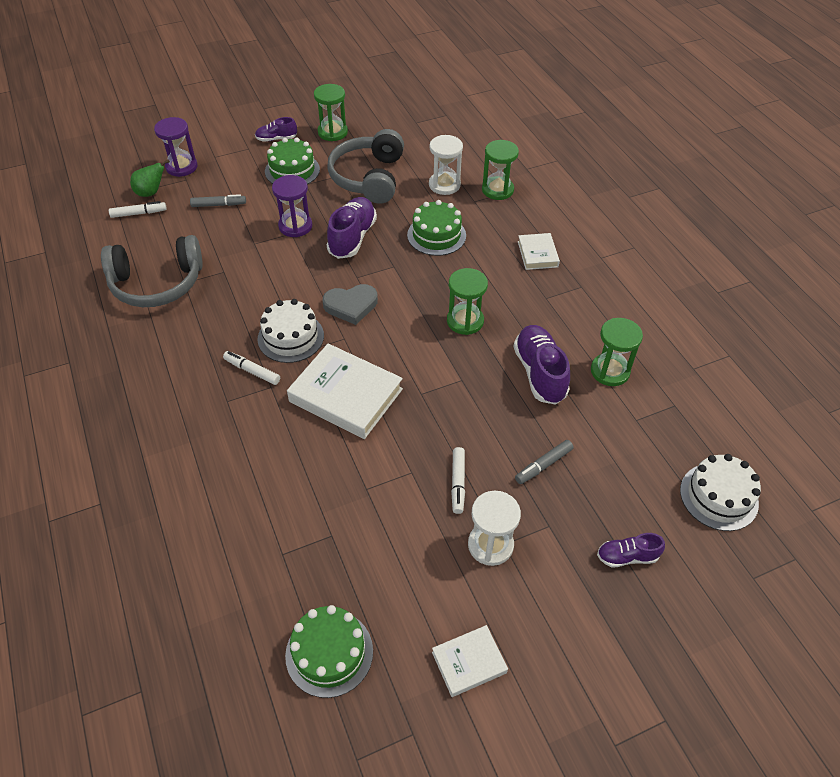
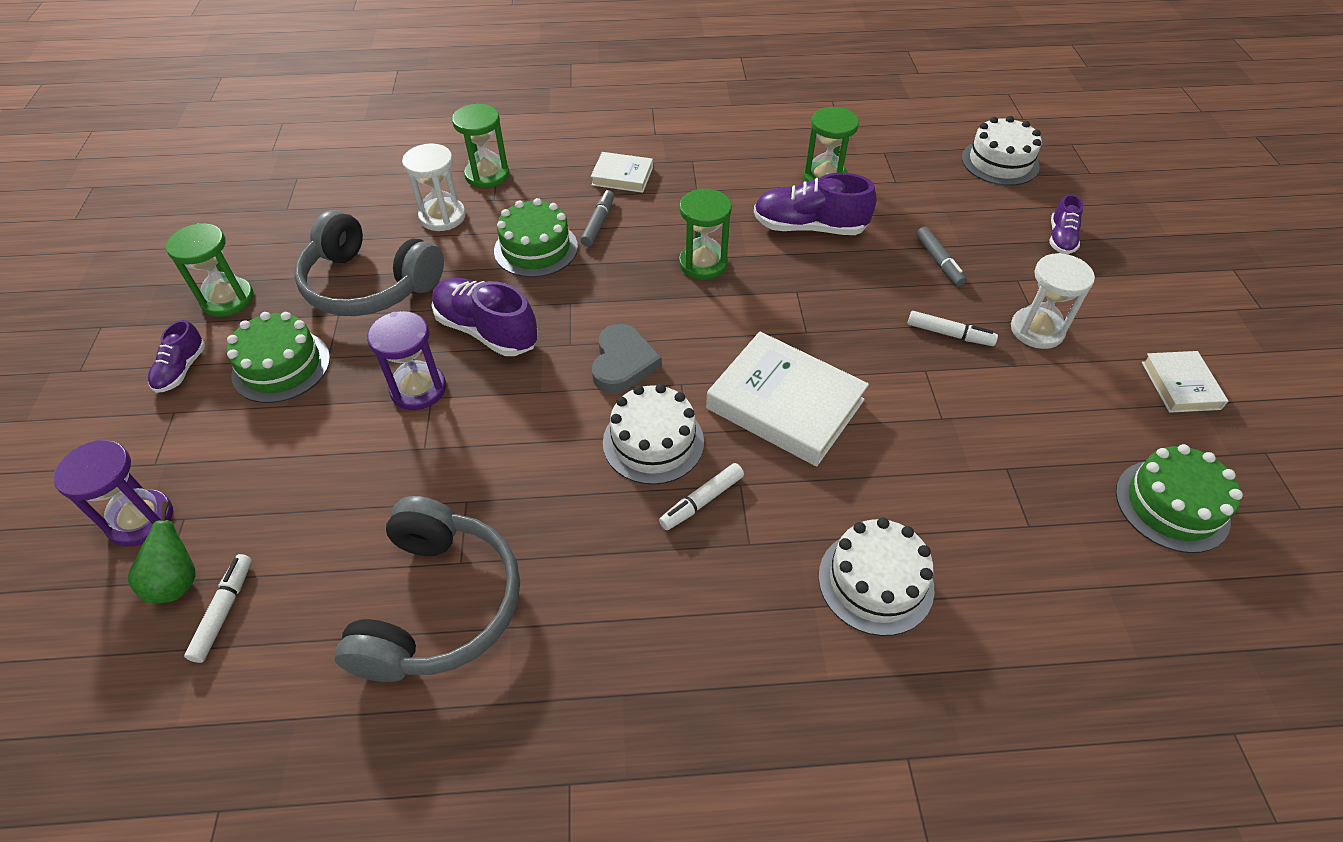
camera: 70 degrees left, 0 degrees up
(214, 469) = (875, 582): none -> white cake
(219, 205) = (294, 480): grey marker -> grey marker (598, 223)
(346, 395) = (785, 404): white book -> white book turned 75 degrees clockwise

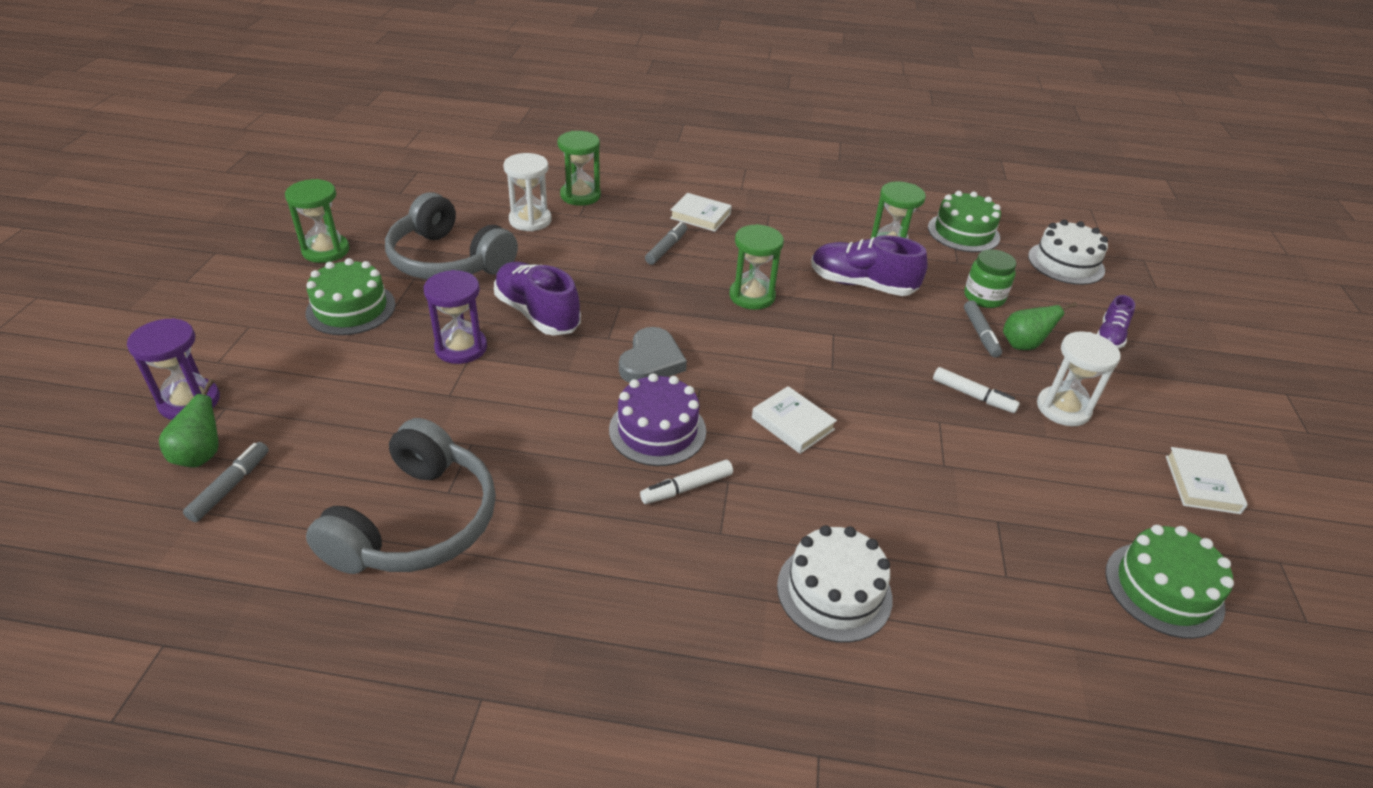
camera: 10 degrees right, 10 degrees down
(181, 370) = (267, 296): purple shoe -> none
(224, 611) = (230, 486): white marker -> grey marker
(536, 248) = (603, 258): green cake -> green cake (963, 232)
(653, 442) = (657, 430): white cake -> purple cake
(785, 404) = (792, 424): white book -> white book, size x0.54
(931, 218) = (984, 297): none -> green jar
(982, 266) = (1023, 345): none -> green pear

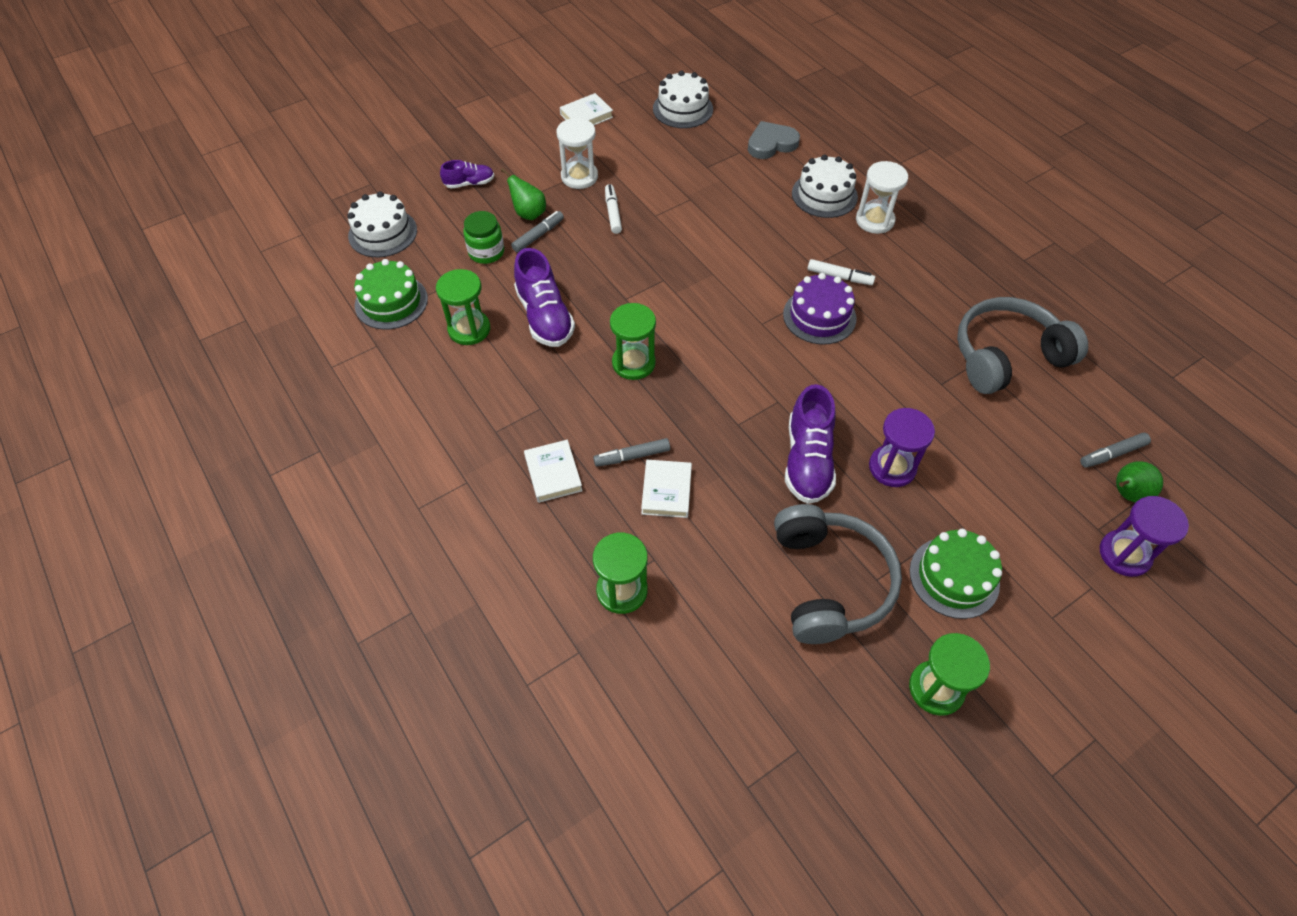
camera: 130 degrees left, 15 degrees up
(530, 220) = (707, 587): white hourglass -> white hourglass (874, 220)
(651, 361) = (770, 362): grey heart -> grey heart (771, 144)
(792, 424) = (737, 267): white book -> white book (666, 491)
(1163, 589) = (683, 109): green cake -> white cake

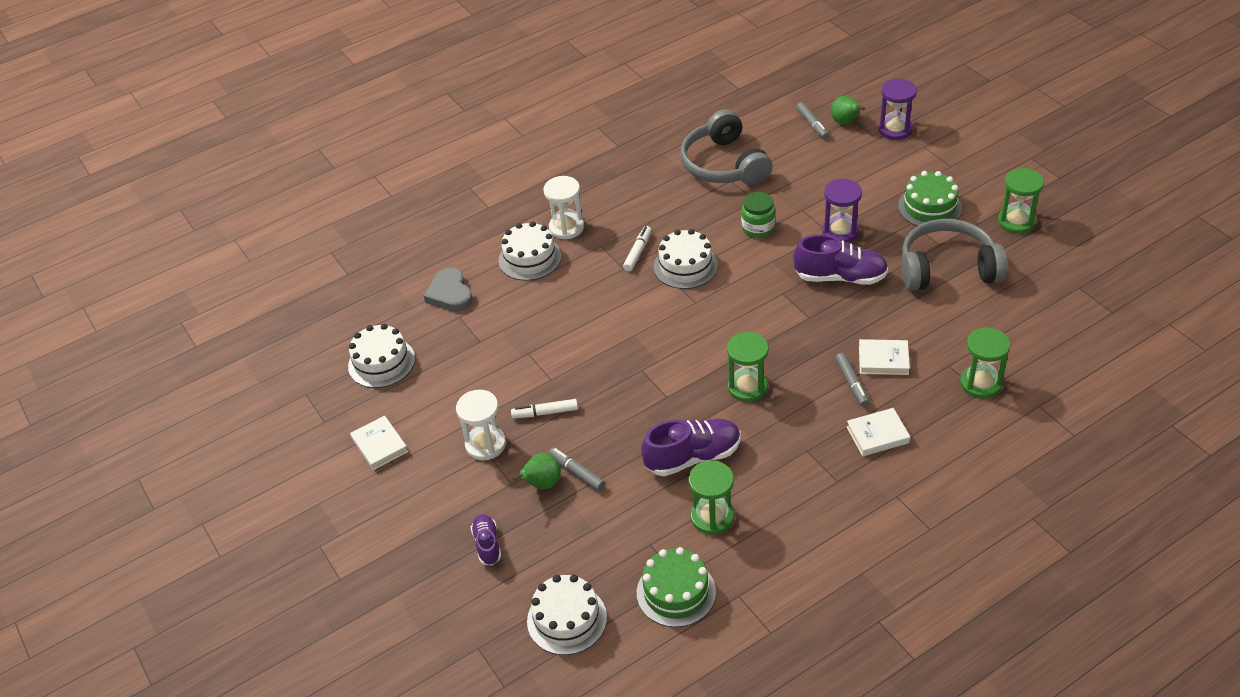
camera: 85 degrees left, 10 degrees down
(486, 252) = (601, 515): green jar -> green jar (758, 228)
(819, 316) = (685, 266): purple cake -> white cake

